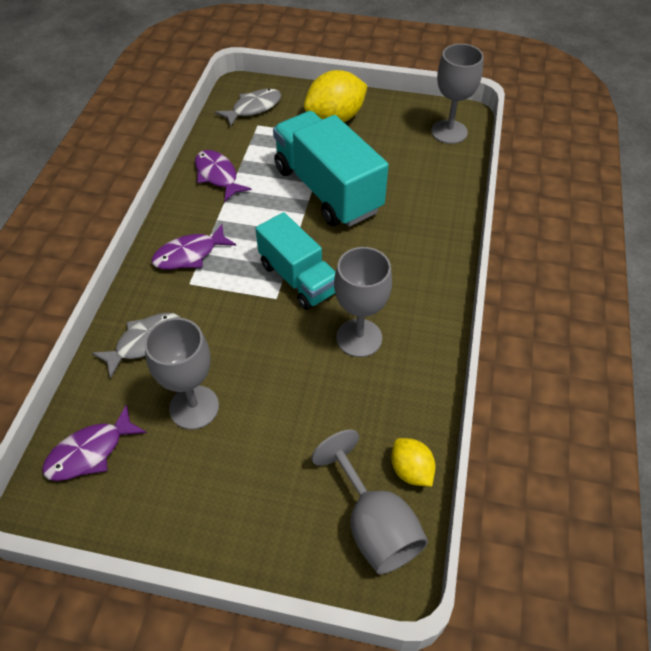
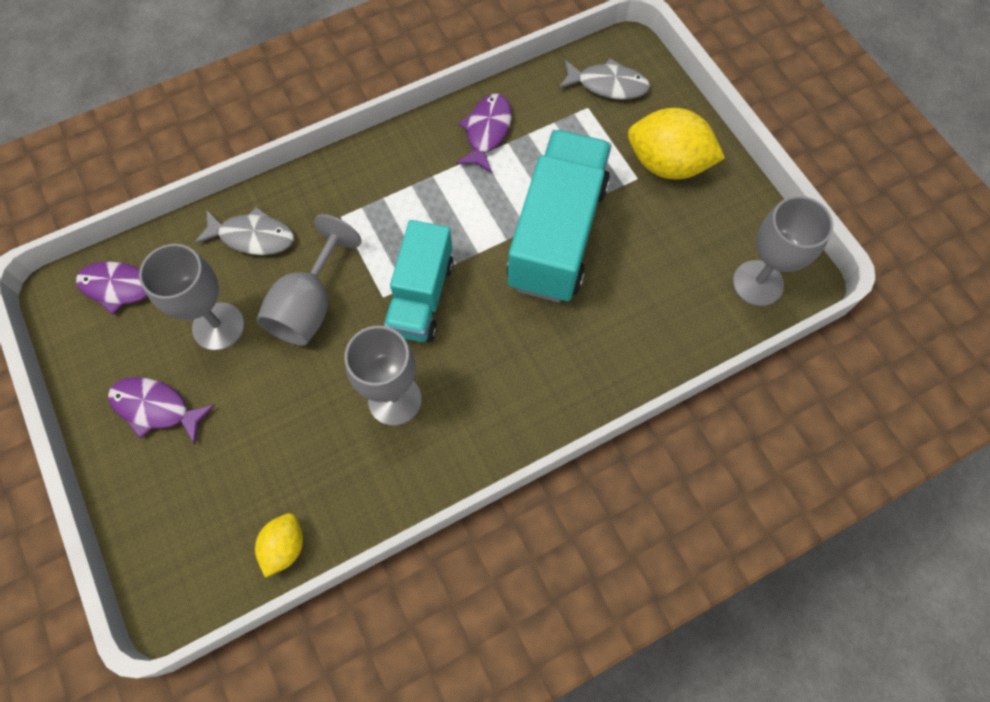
camera: 50 degrees right, 15 degrees up
(189, 254) = (372, 190): purple fish -> purple fish (156, 408)
(374, 524) = (210, 552): grey goblet -> grey goblet (310, 304)

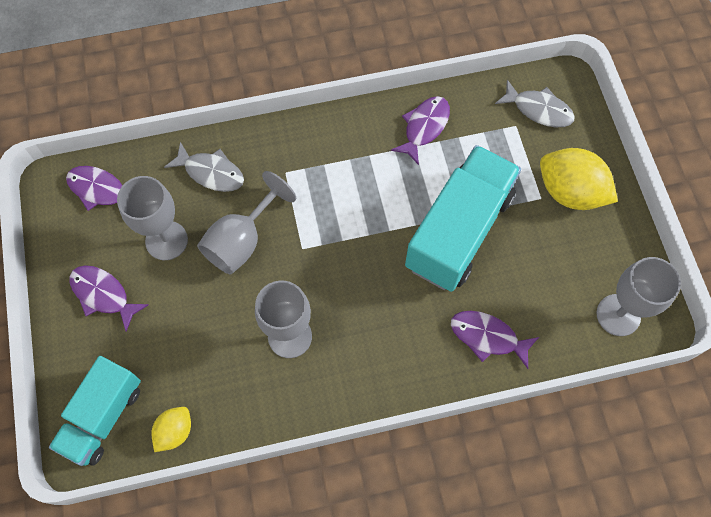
camera: 15 degrees right, 0 degrees up
(421, 296) = (333, 256): turquoise truck -> turquoise truck (103, 417)
(622, 343) = (487, 337): none -> purple fish

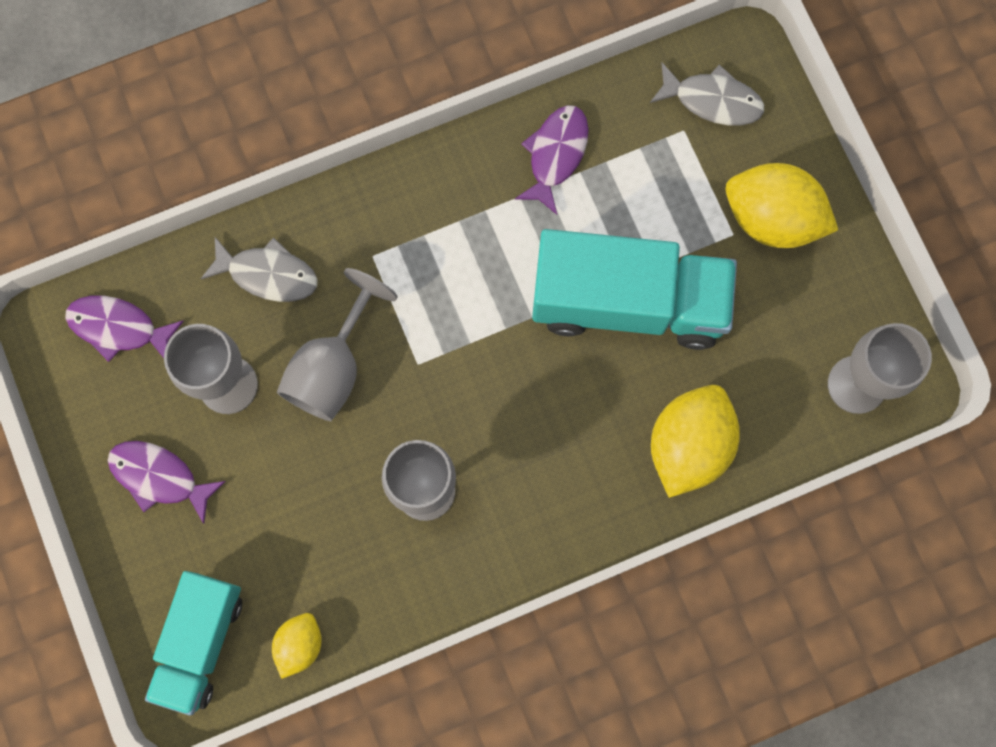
camera: 10 degrees left, 10 degrees up
(459, 231) = (628, 302): turquoise truck -> turquoise truck turned 75 degrees clockwise
(487, 337) = (688, 445): purple fish -> yellow lemon

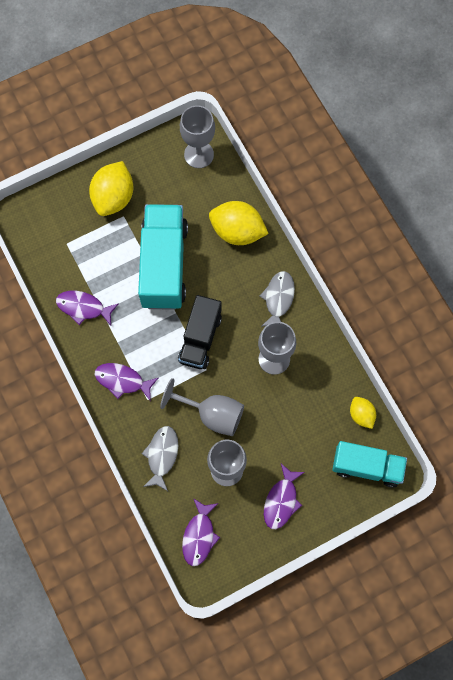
camera: 95 degrees left, 5 degrees down
(300, 644) = (361, 415): yellow lemon -> yellow lemon turned 45 degrees clockwise
(411, 215) = (122, 381): none -> purple fish
(478, 357) = (200, 338): none -> black truck
(712, 100) = (48, 230): grey fish -> grey fish (278, 299)

